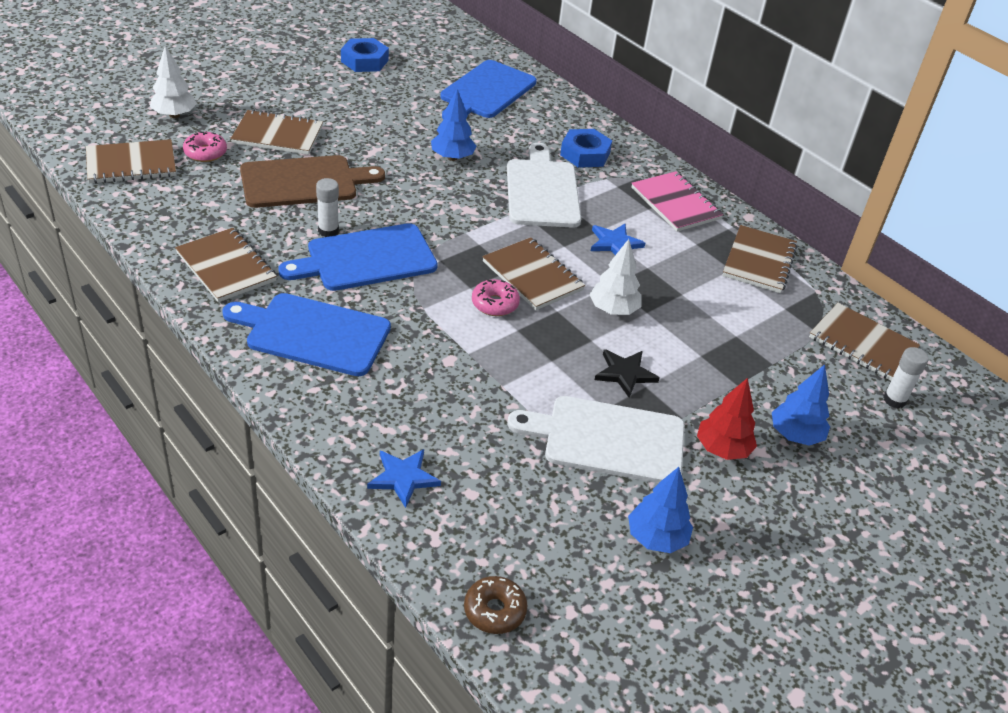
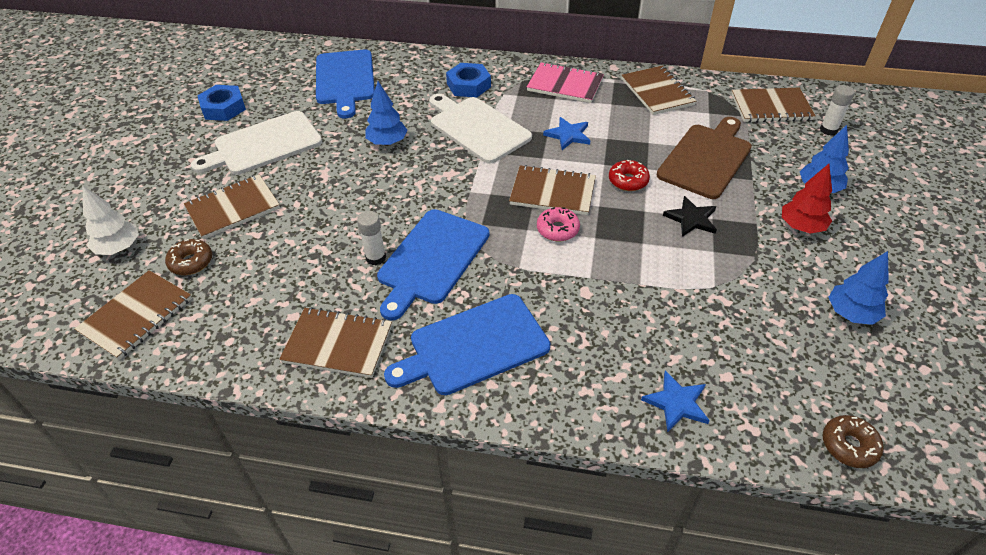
camera: 35 degrees left, 5 degrees up
(205, 153) = (191, 262): pink donut -> brown donut
(303, 182) = (305, 232): brown cutting board -> brown cutting board (706, 159)
(608, 440) = (743, 271): white cutting board -> white cutting board (264, 145)
(613, 310) = (628, 181): white tree -> red donut

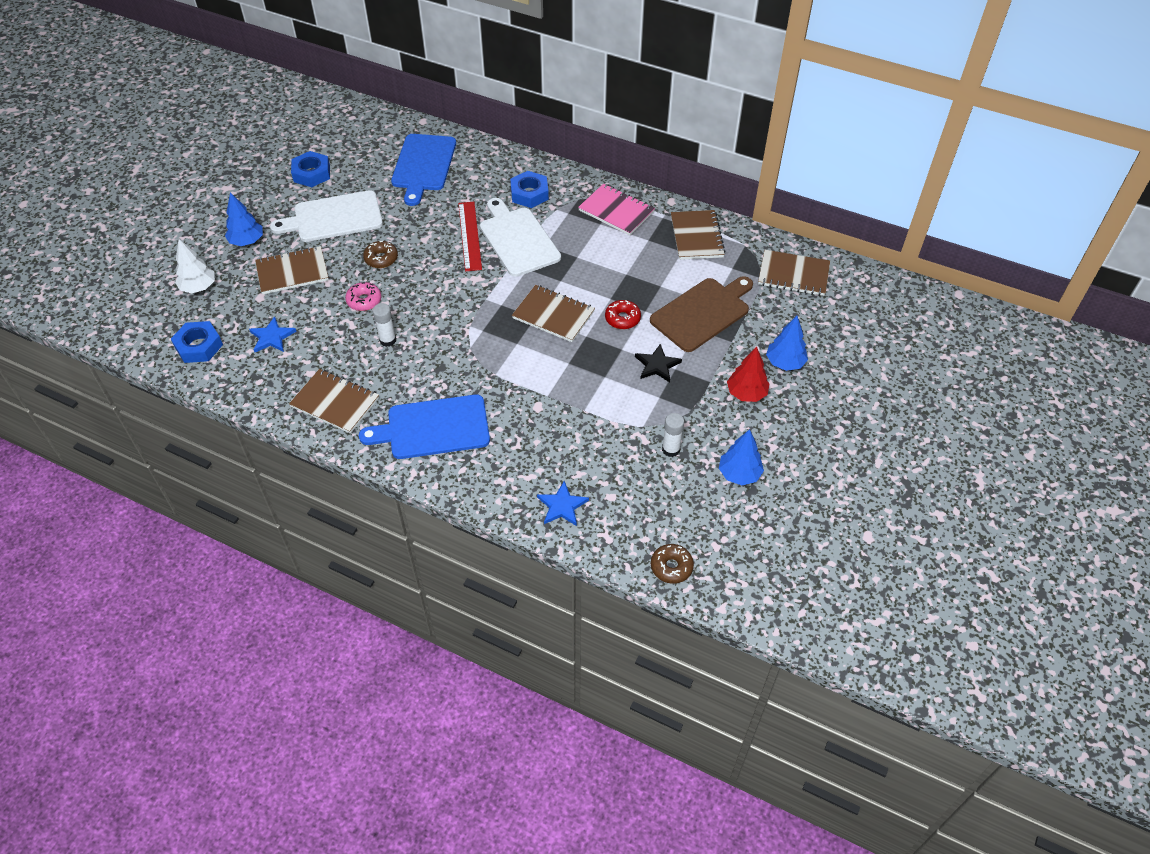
camera: 15 degrees right, 5 degrees up
(136, 316) = (199, 346): brown notebook -> blue nut
(191, 262) = (248, 311): brown donut -> brown donut (381, 259)
(387, 142) = (436, 237): blue tree -> blue tree (247, 241)
(423, 134) = (469, 236): none -> red ruler
(432, 259) = (430, 351): blue cutting board -> none
(557, 229) = (541, 349): pink donut -> pink donut (364, 301)
(568, 135) = (593, 263): blue star -> blue star (272, 337)
(828, 130) = (832, 309): white glue stick -> white glue stick (671, 449)

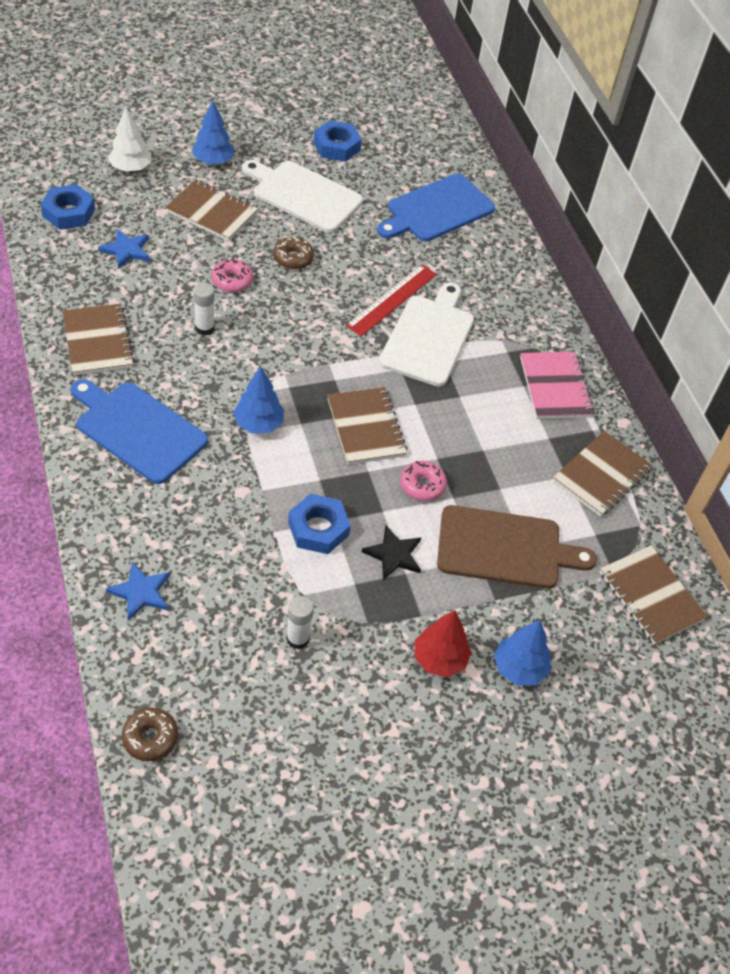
camera: 40 degrees right, 0 degrees up
(529, 194) = (496, 307): blue nut -> blue nut (318, 528)
(622, 318) = (422, 485): red donut -> pink donut
(739, 474) = (326, 723): blue tree -> blue tree (258, 424)

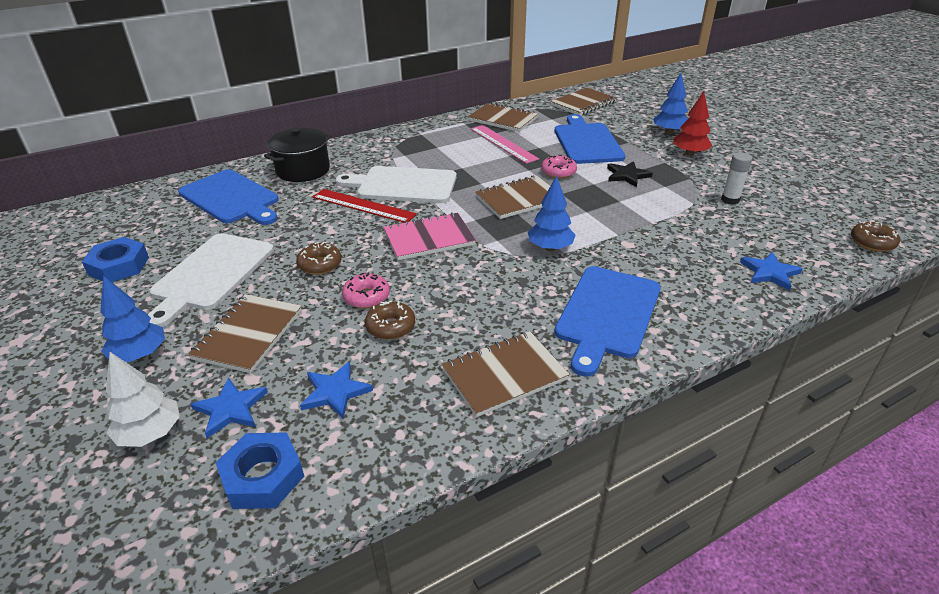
camera: 95 degrees left, 15 degrees down
(135, 201) = (230, 409): none -> blue star
(185, 289) = (390, 327): none -> brown donut
(204, 328) = (446, 301): white glue stick -> none
(318, 528) = (632, 205): blue nut -> none
(486, 264) = (303, 170): none -> black pot
(504, 548) = (587, 142): brown cutting board -> blue cutting board
(519, 454) = (503, 143): none -> pink ruler
(555, 387) = (432, 137): pink notebook -> pink notebook (429, 238)

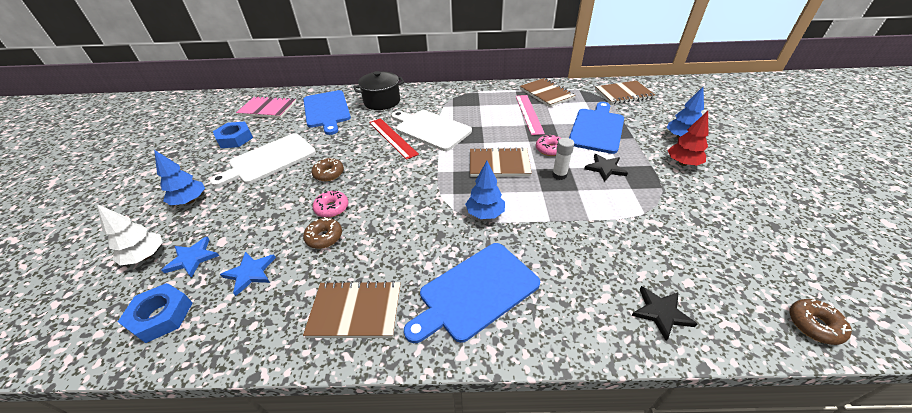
camera: 30 degrees right, 5 degrees up
(248, 334) = (248, 209): brown notebook -> none
(429, 238) = (409, 176): pink notebook -> pink notebook (268, 109)
(730, 200) = (684, 221): white glue stick -> white glue stick (559, 175)
(769, 273) = (661, 313): blue star -> black star

